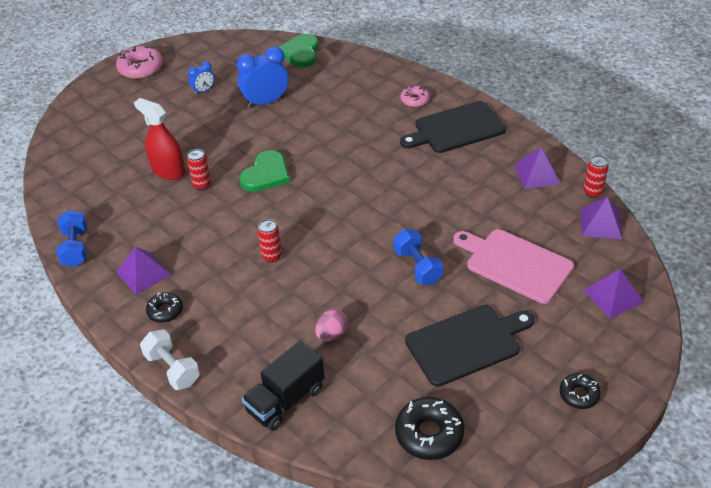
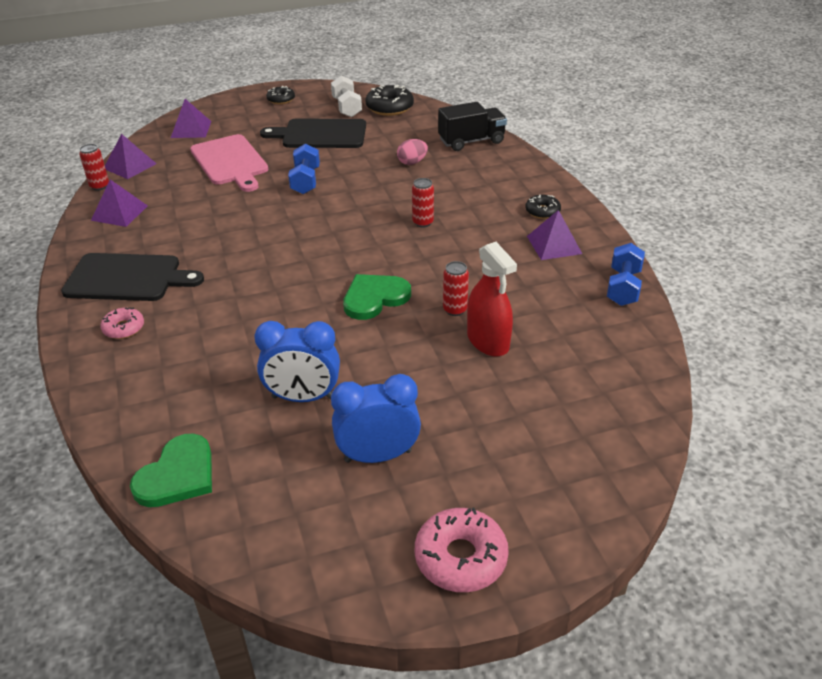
camera: 155 degrees left, 5 degrees down
(172, 369) = (549, 176): white dumbbell -> white dumbbell (347, 108)
(203, 91) = (378, 456): blue clock -> blue clock, size x1.89

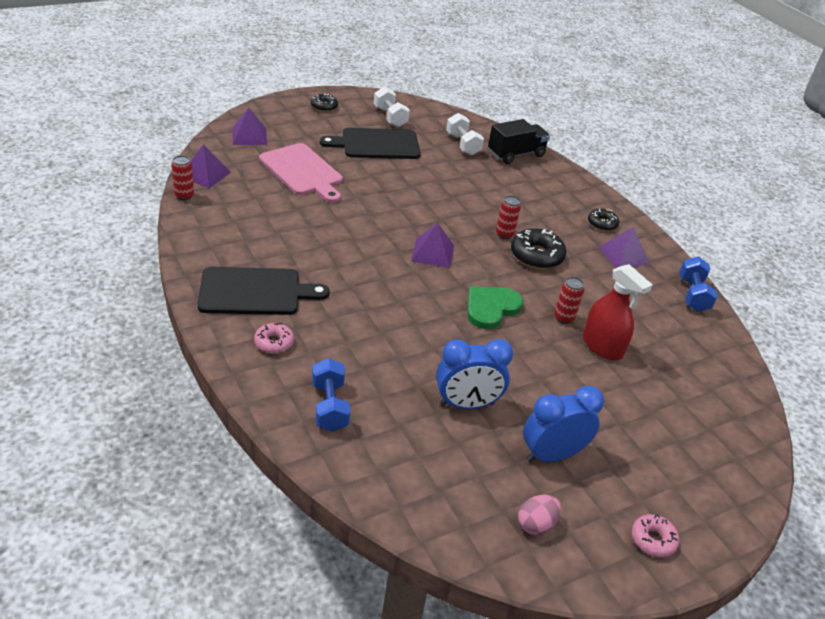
camera: 15 degrees left, 0 degrees up
(119, 213) = (217, 224): purple pyramid -> purple pyramid (432, 253)
(177, 475) = (386, 482): green heart -> none
(305, 181) = (382, 192): blue dumbbell -> blue dumbbell (329, 406)
(389, 107) = (429, 118): black donut -> black donut (536, 255)
(412, 162) = (472, 174): pink egg -> pink egg (536, 524)
(415, 133) = (462, 144): none -> white dumbbell
(460, 557) = (653, 540): pink donut -> pink donut, size x0.60

